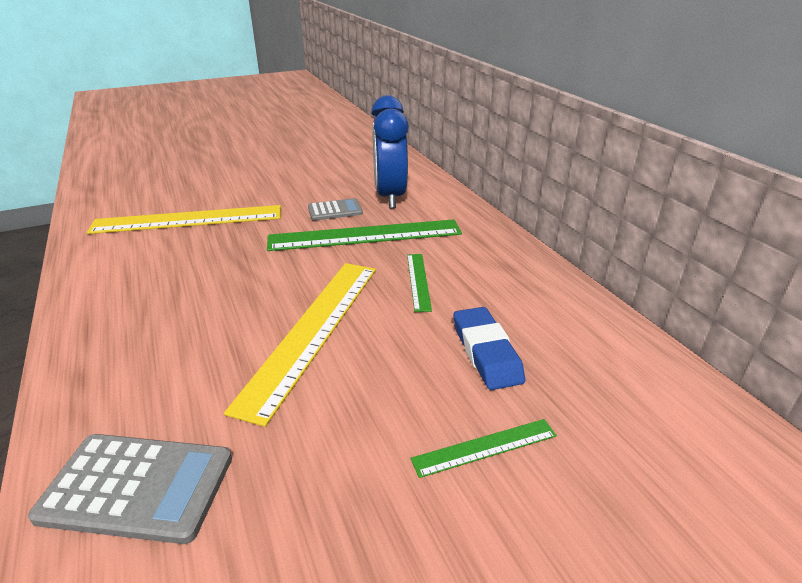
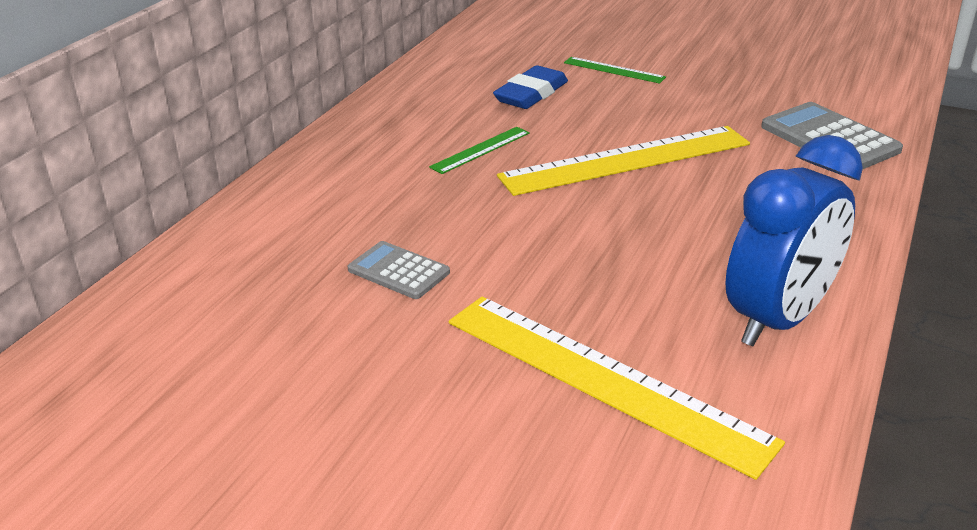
camera: 130 degrees left, 0 degrees up
(365, 235) = (435, 216): green ruler -> none
(390, 197) = (298, 252): blue clock -> blue clock (778, 320)

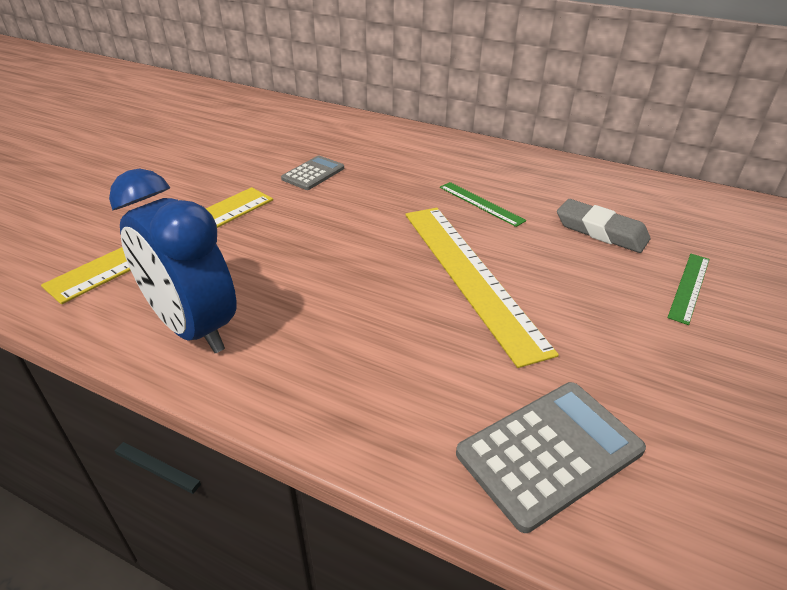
camera: 90 degrees right, 5 degrees up
(531, 94) = (601, 231): blue eraser -> grey eraser

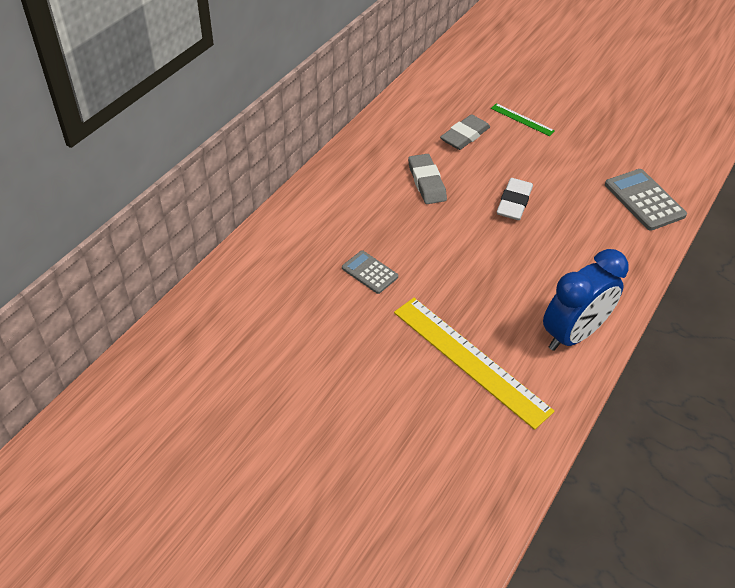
camera: 85 degrees left, 10 degrees up
(470, 275) = (514, 202): yellow ruler -> white eraser
(481, 203) = (426, 182): green ruler -> grey eraser

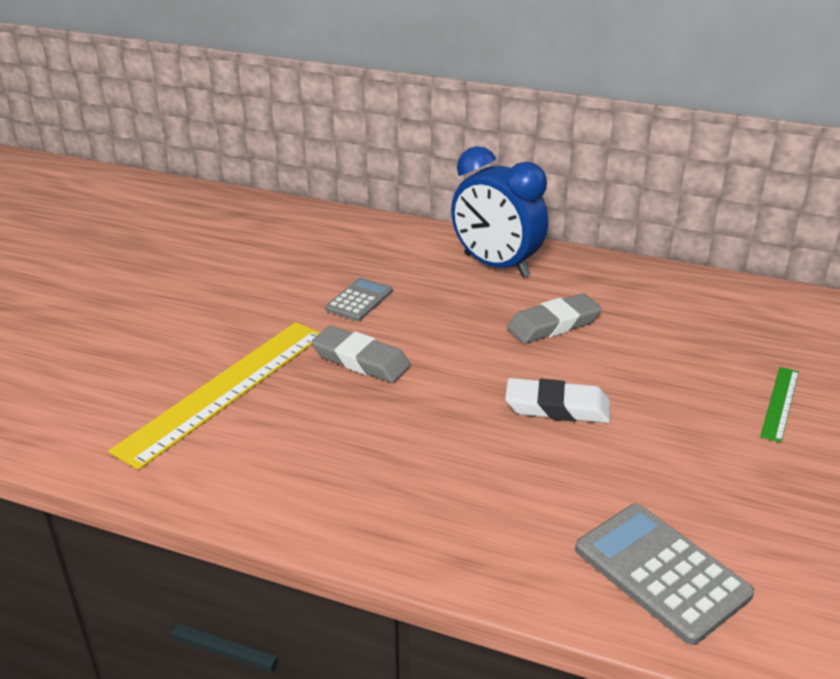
camera: 80 degrees right, 15 degrees down
(464, 136) = (685, 348): grey eraser -> grey eraser (361, 360)
(572, 334) = (287, 483): blue clock -> blue clock (496, 265)
(644, 200) = (661, 572): grey calculator -> grey calculator turned 90 degrees counterclockwise

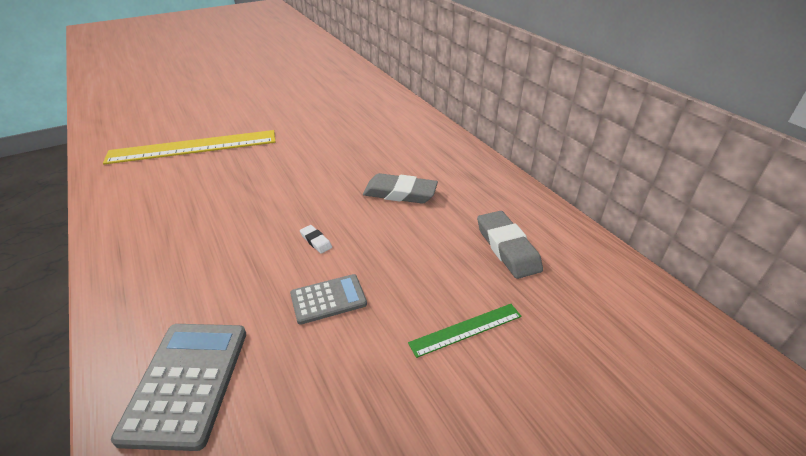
camera: 40 degrees right, 5 degrees up
(359, 300) = (322, 133): grey calculator -> grey calculator (328, 299)
(361, 360) = (269, 162): grey eraser -> grey eraser (507, 248)
(496, 265) = (425, 146): blue clock -> none
(557, 407) = (316, 241): white eraser -> white eraser, size x0.47

